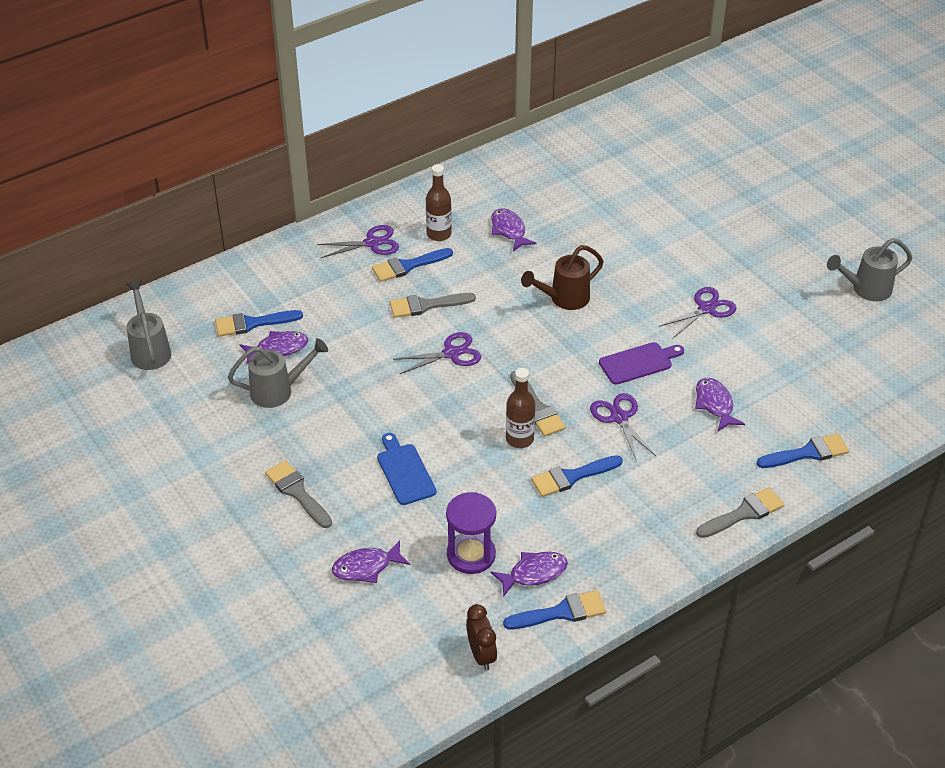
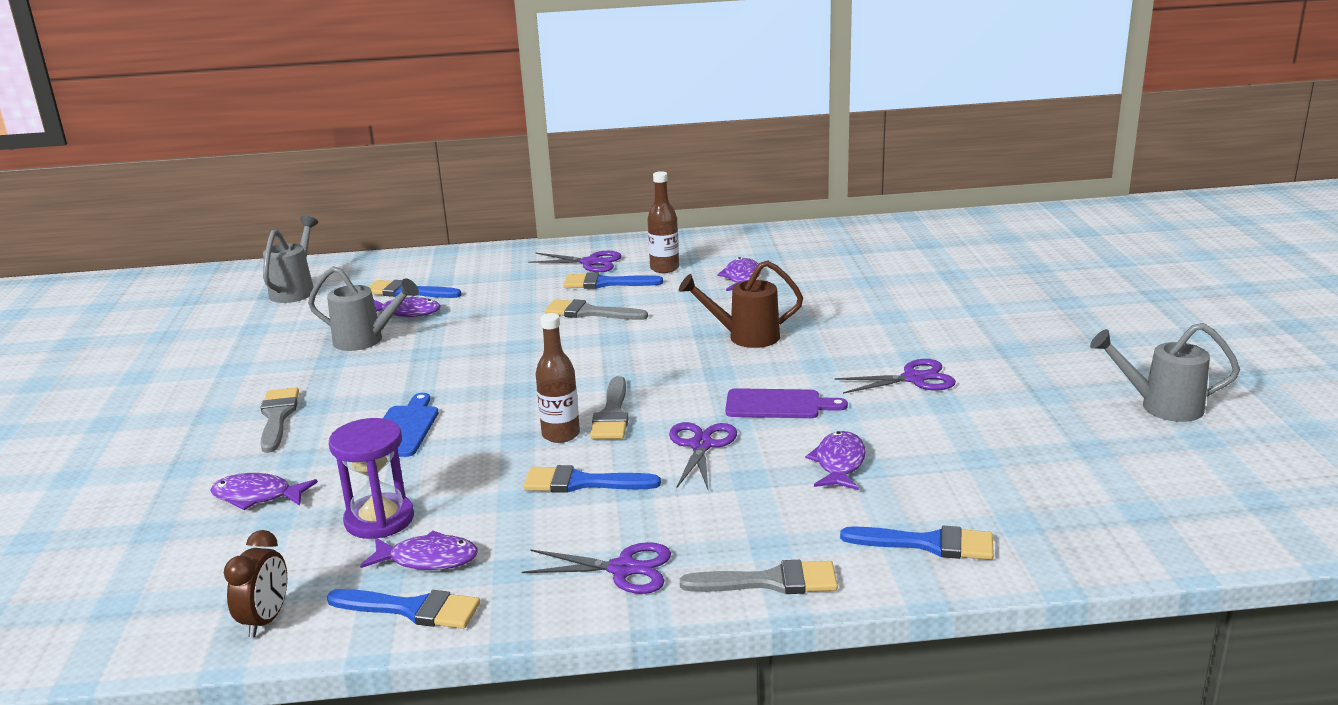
camera: 30 degrees right, 20 degrees down
(451, 353) = (571, 351): purple scissors -> purple scissors (623, 569)

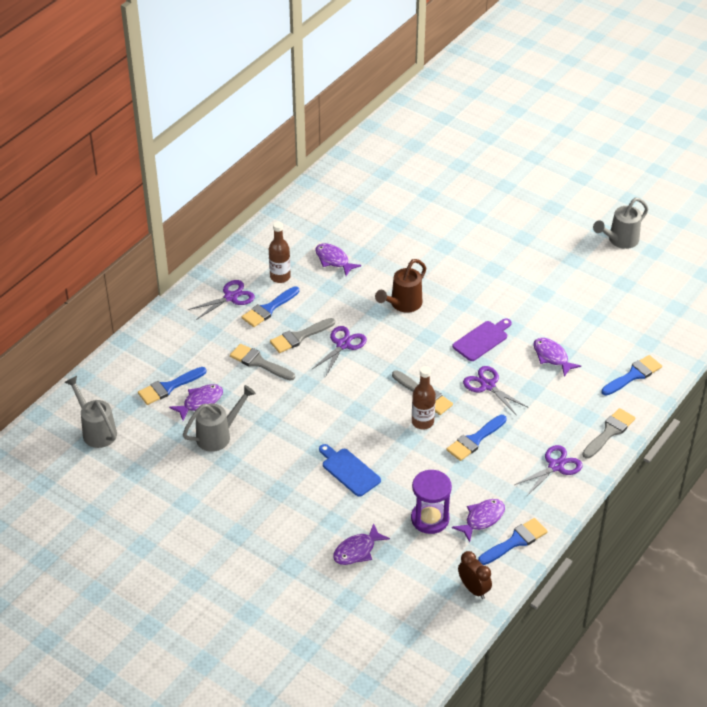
camera: 50 degrees left, 20 degrees up
(277, 417) = (275, 509): grey brush -> grey brush (259, 362)
(914, 379) = (512, 285): purple scissors -> purple scissors (343, 345)

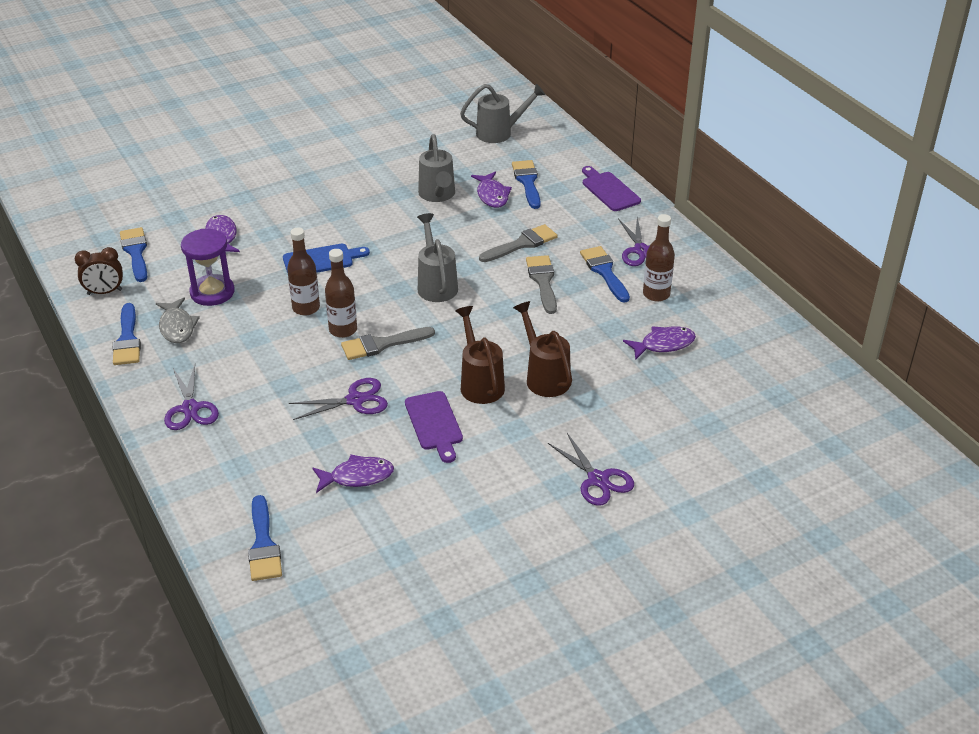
camera: 115 degrees right, 5 degrees down
(156, 336) = (609, 190): none -> purple cutting board
(343, 345) = (507, 309): purple scissors -> purple scissors (598, 480)
(412, 453) = (306, 308): none -> brown bottle
(429, 332) = (480, 383): none -> brown watering can
(475, 440) = (284, 360): blue brush -> blue brush (135, 252)
(482, 519) = (177, 327): purple fish -> grey fish
(609, 432) = (195, 477): grey brush -> none
(620, 240) = (540, 663): grey watering can -> grey watering can (436, 284)

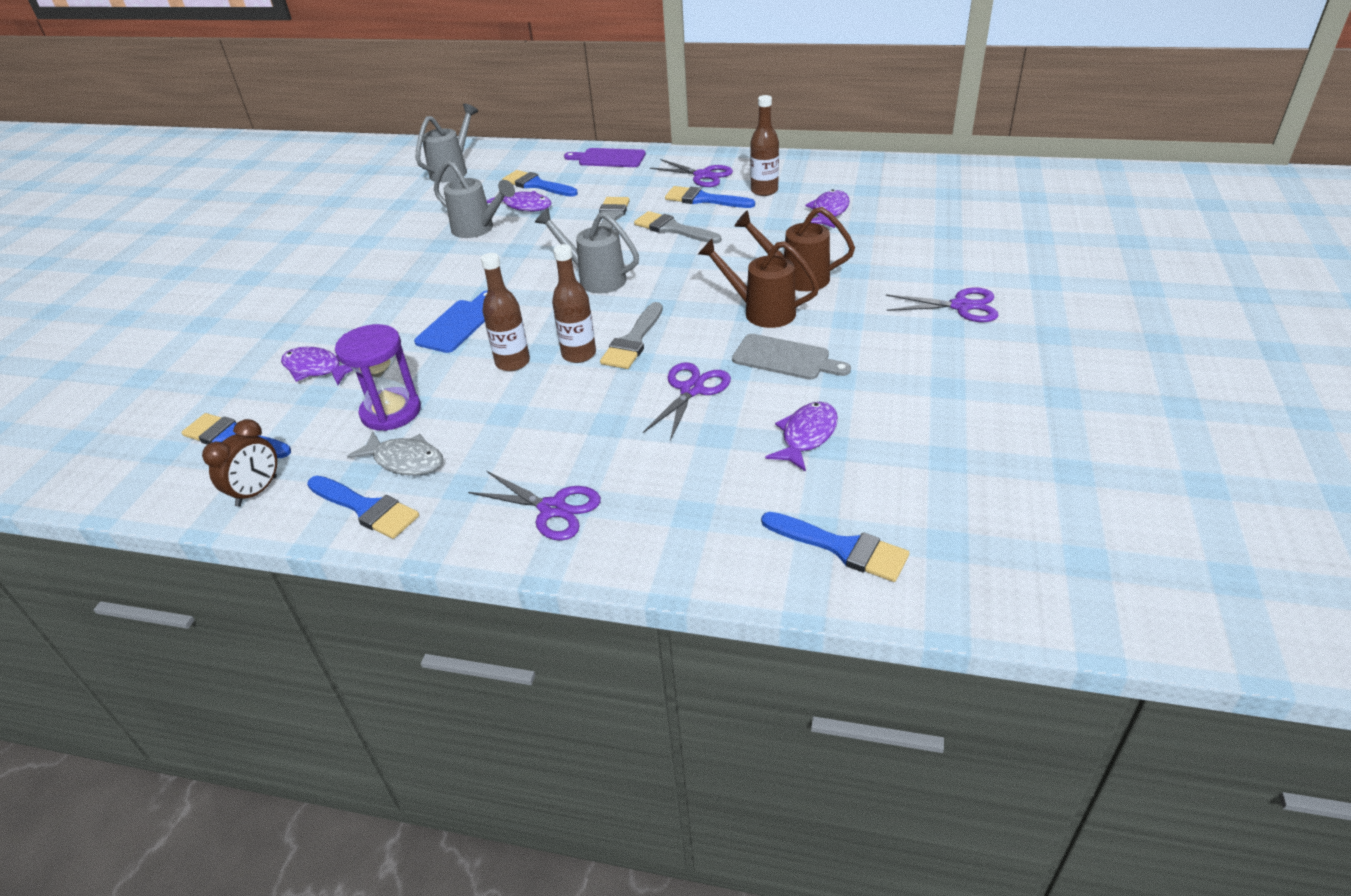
camera: 45 degrees left, 0 degrees up
(434, 424) = (785, 358): purple cutting board -> grey cutting board

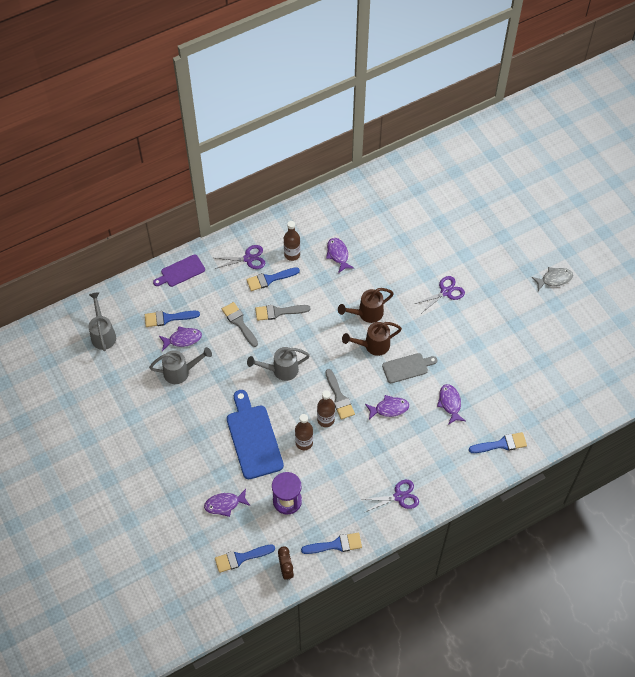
camera: 45 degrees left, 20 degrees up
(405, 460) = (323, 517): grey fish -> grey fish (554, 279)
(458, 324) = (253, 438): blue cutting board -> blue cutting board, size x1.70
(692, 390) = (389, 408): purple scissors -> purple fish

